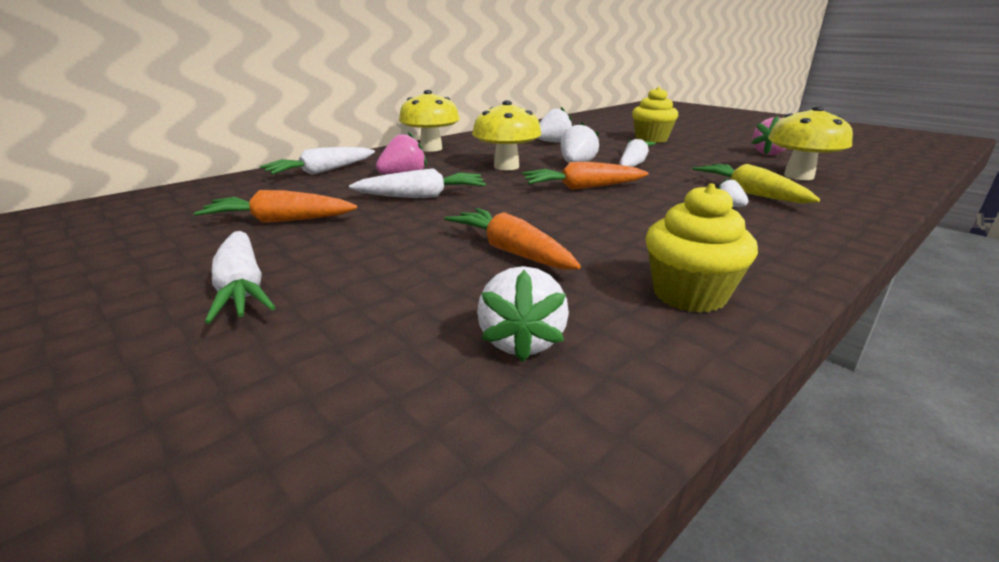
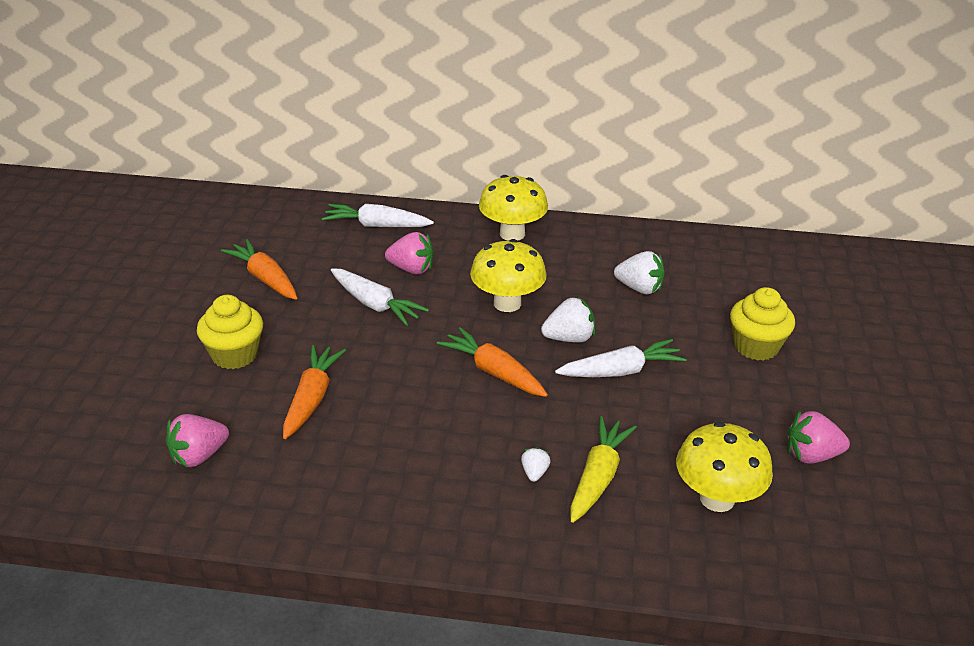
camera: 50 degrees right, 10 degrees up
(242, 288) = (171, 331): white carrot -> none
(521, 341) = (199, 456): white strawberry -> pink strawberry
(689, 294) = (315, 500): yellow cupcake -> yellow cupcake (235, 355)

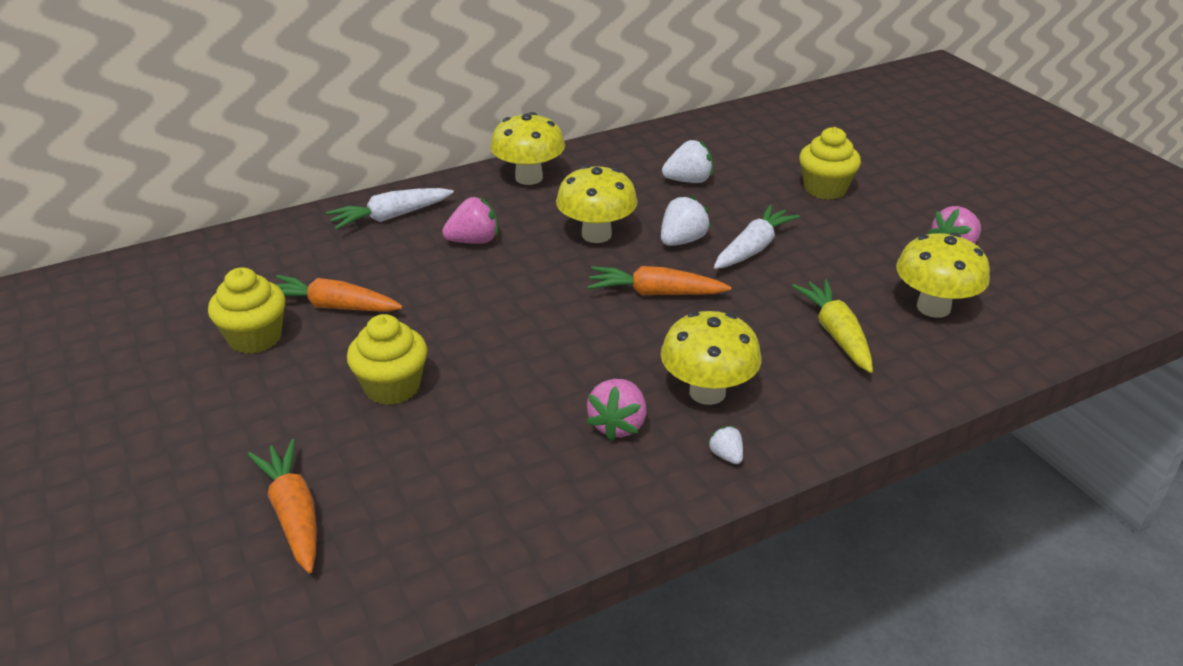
camera: 35 degrees left, 0 degrees up
(196, 279) = (255, 338): none -> yellow cupcake
(199, 456) = (475, 492): pink strawberry -> pink strawberry (618, 425)
(312, 398) = (521, 389): orange carrot -> orange carrot (294, 514)
(375, 305) = (478, 284): white carrot -> none
(435, 470) = (707, 392): none -> yellow mushroom
(534, 473) = (786, 354): white strawberry -> white strawberry (726, 456)

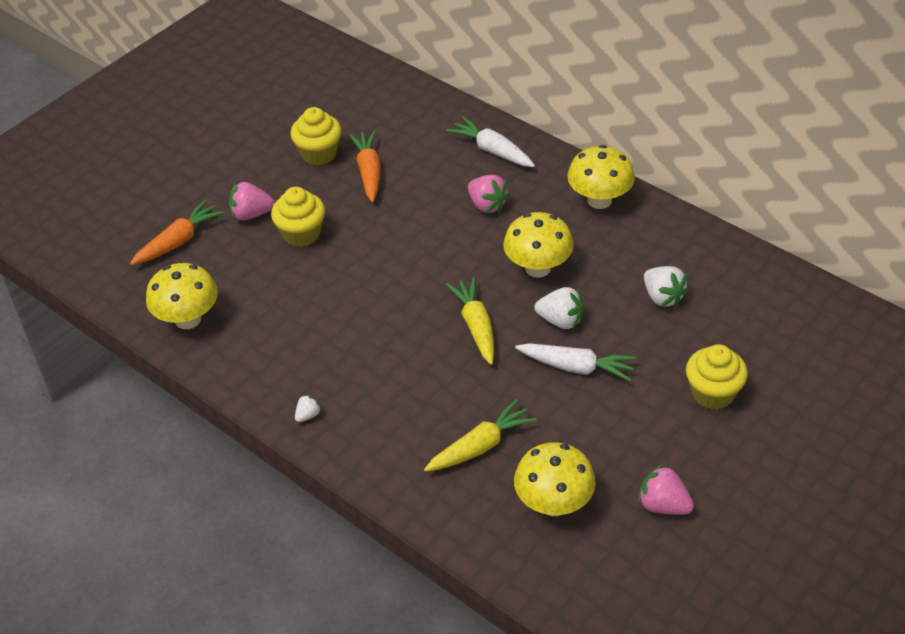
camera: 70 degrees right, 10 degrees up
(618, 425) = (314, 352): pink strawberry -> pink strawberry (251, 214)
(655, 293) = (476, 326): orange carrot -> yellow carrot
(707, 392) = (370, 388): yellow mushroom -> yellow mushroom (188, 319)

